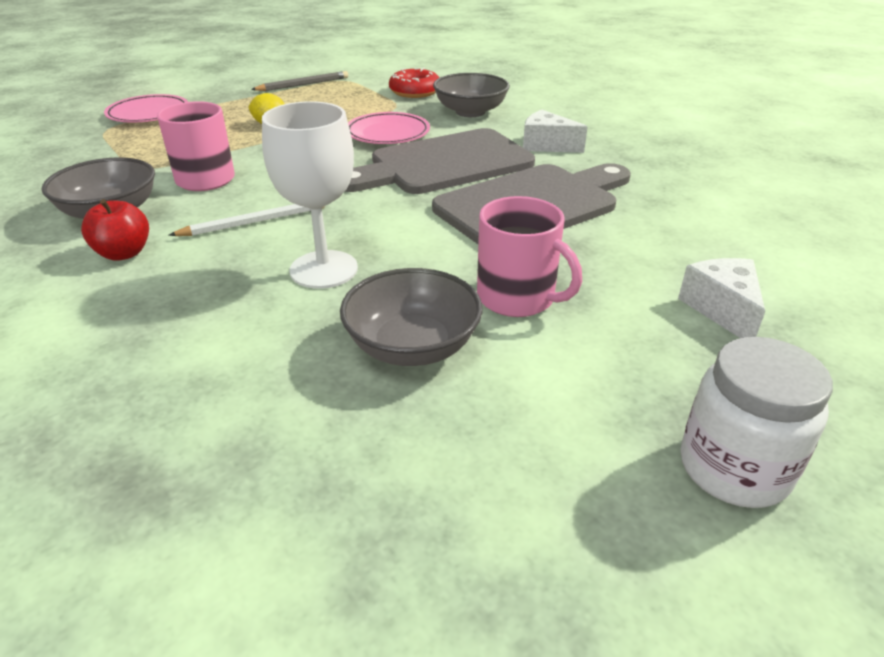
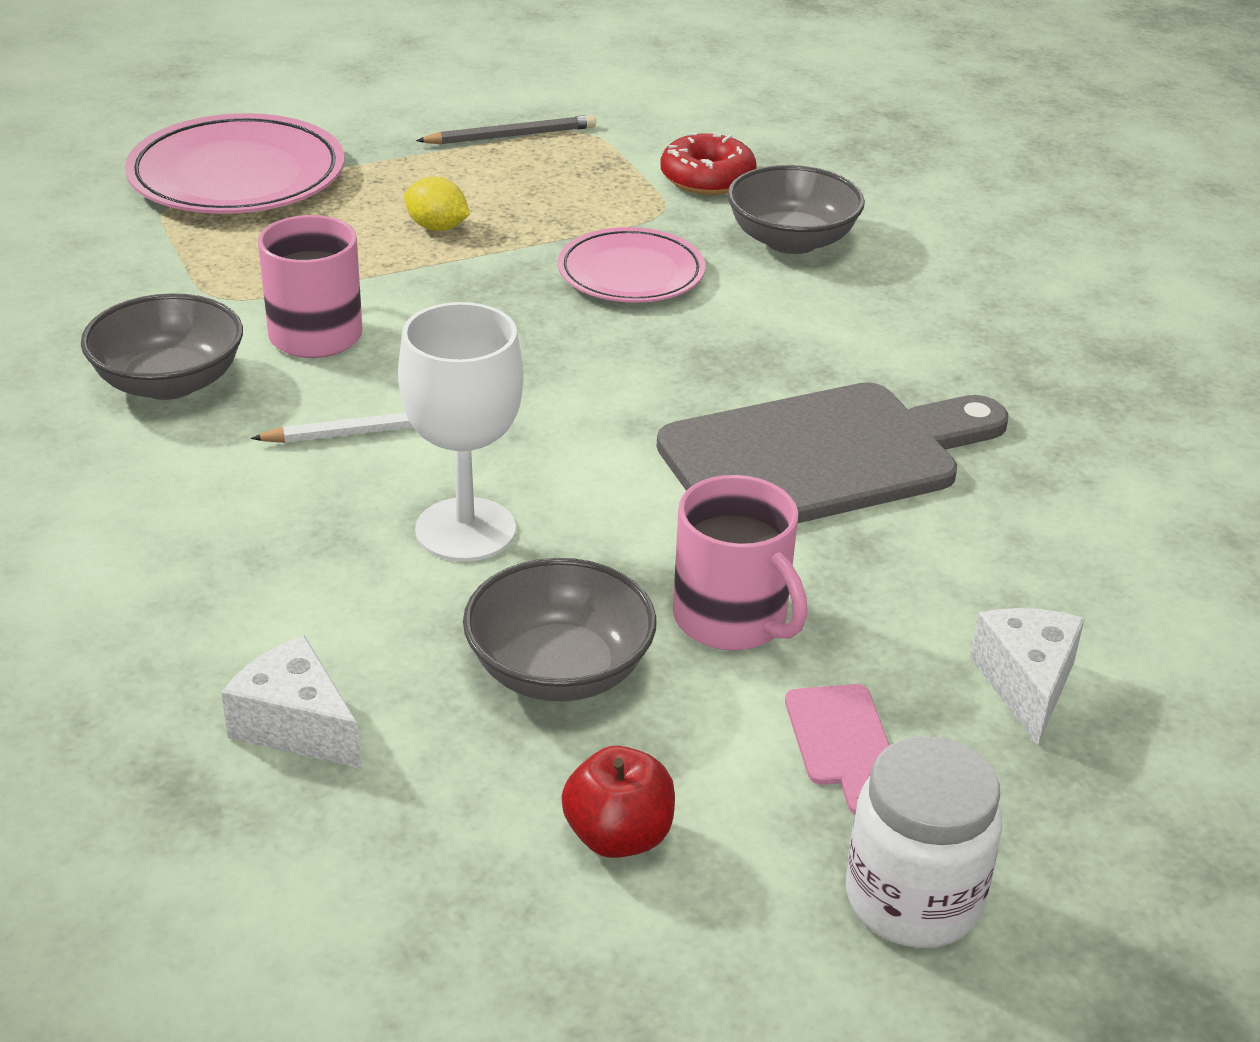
camera: 10 degrees right, 0 degrees up
(124, 253) = (185, 460): red apple -> red apple (618, 836)
(148, 113) = (237, 176): pink plate -> pink plate, size x1.57
(443, 164) = (705, 354): grey cutting board -> none
(546, 145) = (896, 336): white cheese -> white cheese (296, 726)
(625, 363) = (841, 742): none -> pink cutting board

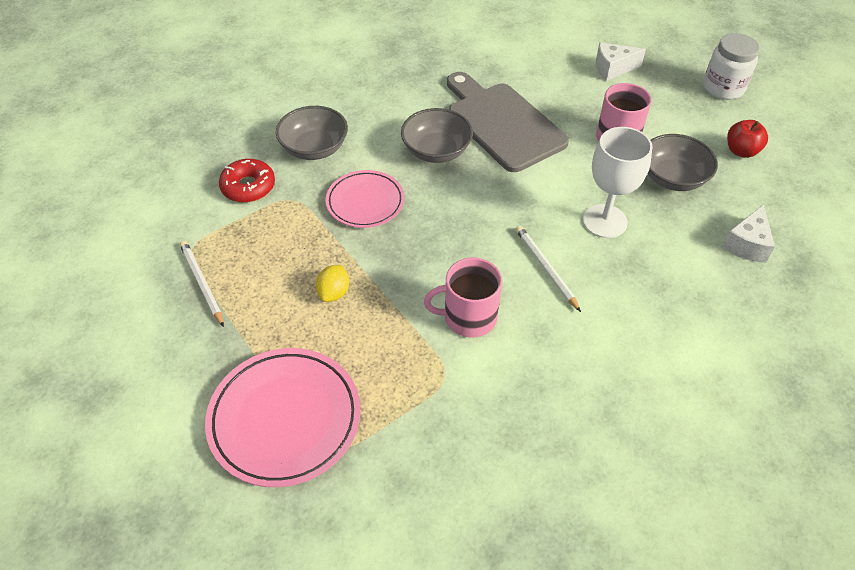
camera: 100 degrees left, 15 degrees up
(169, 382) = (540, 369): grey bowl -> grey bowl (436, 151)
(511, 136) = (202, 283): grey pencil -> white pencil
(841, 742) = (666, 106): pink cutting board -> none

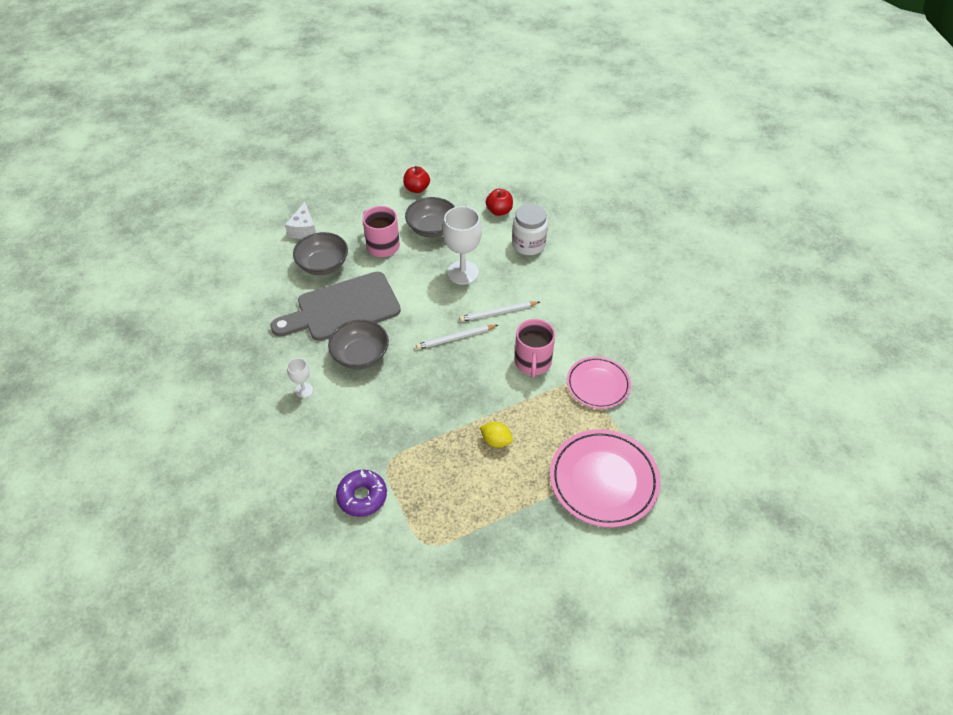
camera: 80 degrees left, 0 degrees up
(202, 283) = (468, 535): white pencil -> white pencil (455, 338)
(248, 187) = (362, 496): red donut -> purple donut
(314, 148) = (328, 441): grey bowl -> grey bowl (323, 265)
(365, 202) = (405, 411): pink plate -> pink plate (598, 384)
(378, 117) = (304, 390): none -> white goblet
(723, 88) = (350, 178): white jar -> white jar (528, 245)
(747, 244) = (499, 211): white cheese -> red apple

